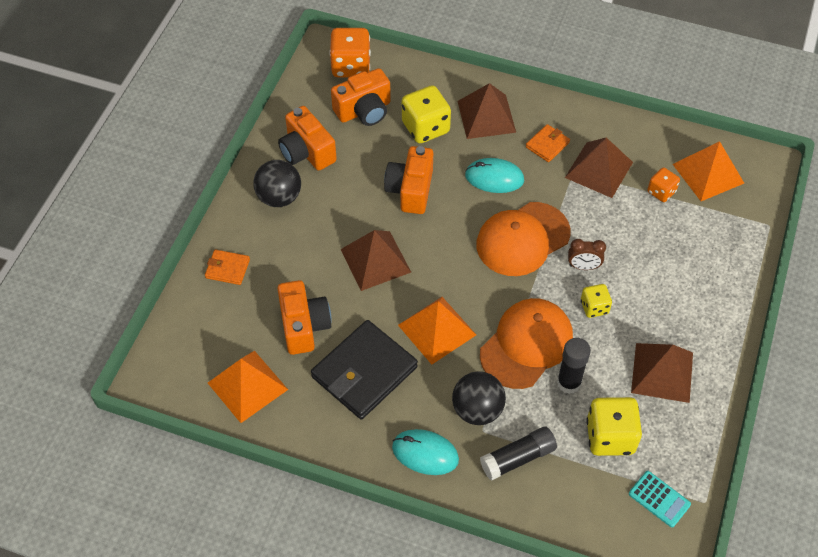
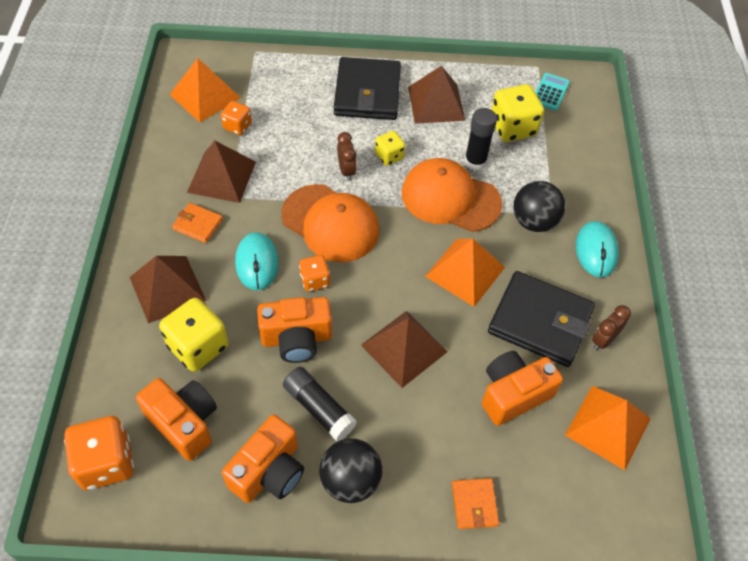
camera: 110 degrees left, 0 degrees up
(327, 417) = (603, 340): none -> brown clock
(463, 214) = (315, 280): none -> orange dice
(518, 458) = (564, 184): black glue stick -> black glue stick (319, 408)
(689, 311) = (367, 93): none -> black wallet

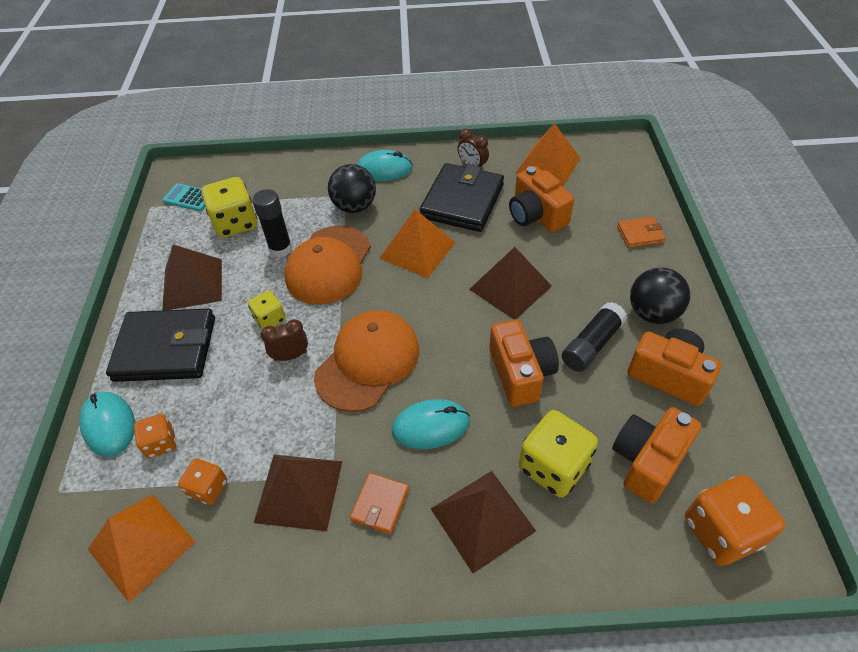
camera: 90 degrees left, 5 degrees down
(302, 69) = (109, 425): none -> turquoise mouse
(315, 280) = (446, 367): orange dice -> orange dice (161, 443)

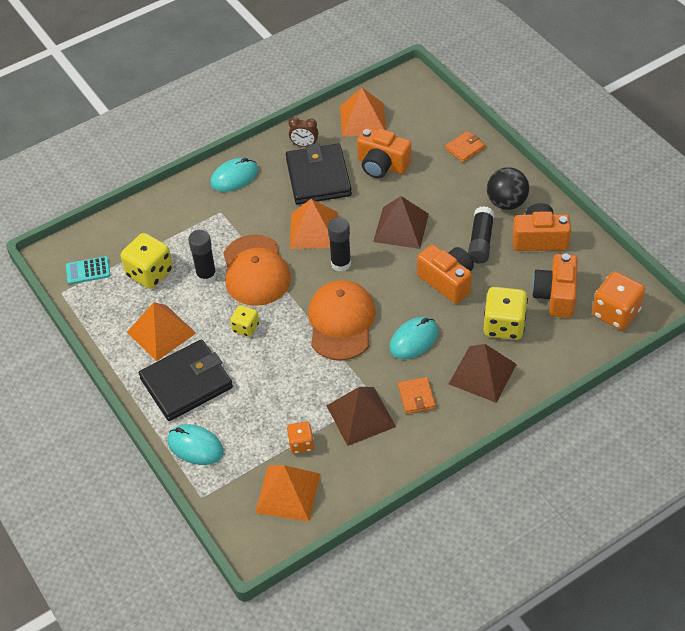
camera: 30 degrees left, 0 degrees up
(161, 443) = (243, 437): orange dice -> none
(192, 284) = (161, 332): brown pyramid -> orange pyramid
(290, 356) = (283, 344): brown clock -> none
(354, 206) = (236, 218): black ball -> none
(417, 297) = (341, 263): none -> black glue stick

